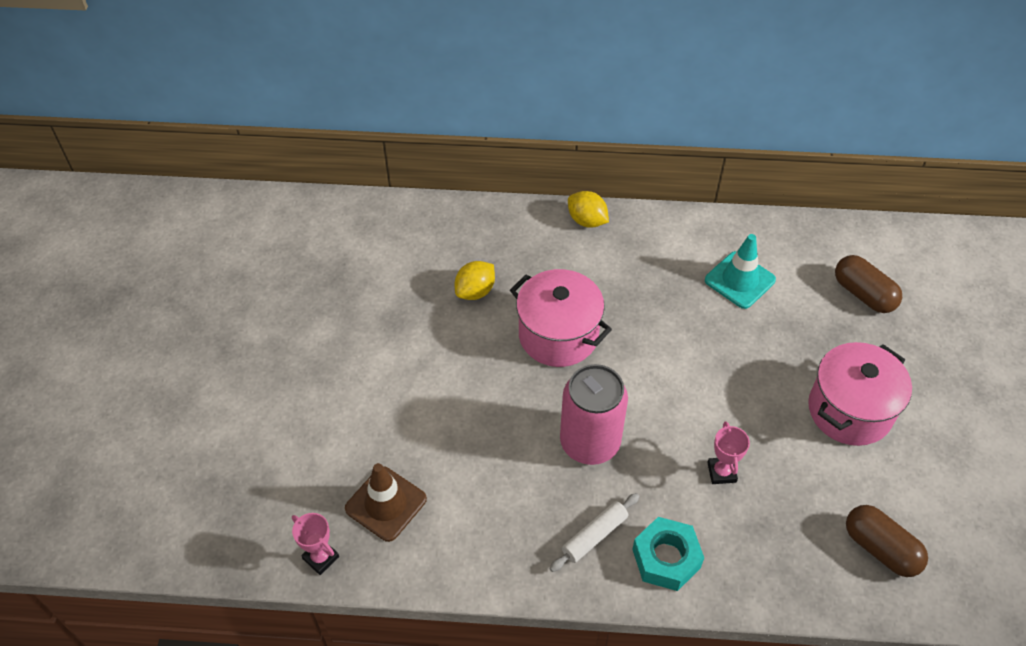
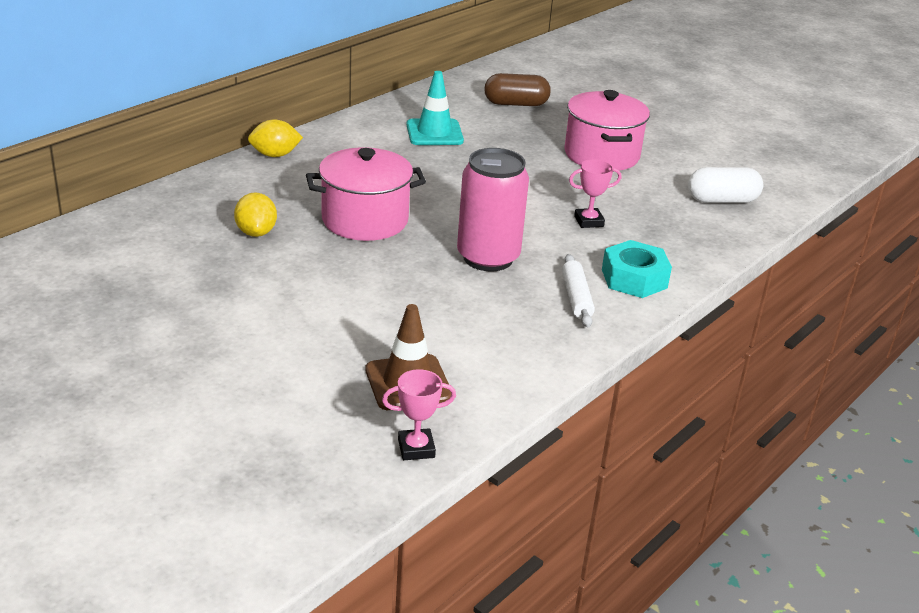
camera: 55 degrees left, 20 degrees down
(721, 472) = (589, 221): pink trophy -> pink trophy turned 45 degrees counterclockwise
(880, 548) = (722, 200): brown capsule -> white capsule

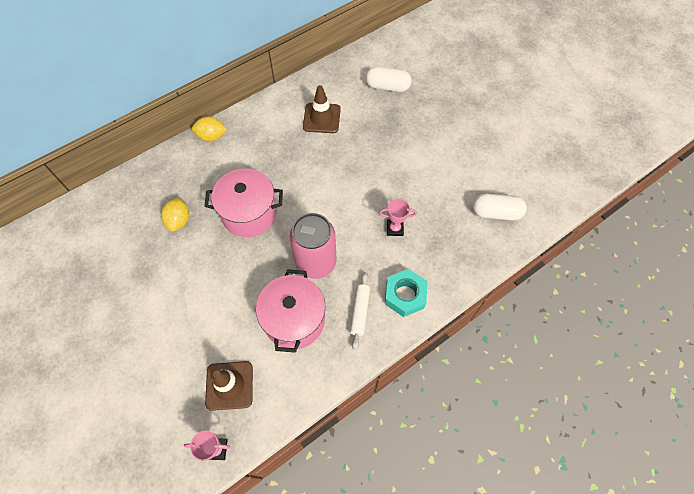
camera: 15 degrees right, 30 degrees up
(434, 133) = (321, 118): turquoise traffic cone -> brown traffic cone
(516, 104) = (387, 87): brown capsule -> white capsule
(601, 155) = (428, 152): pink pot -> pink pot (294, 320)

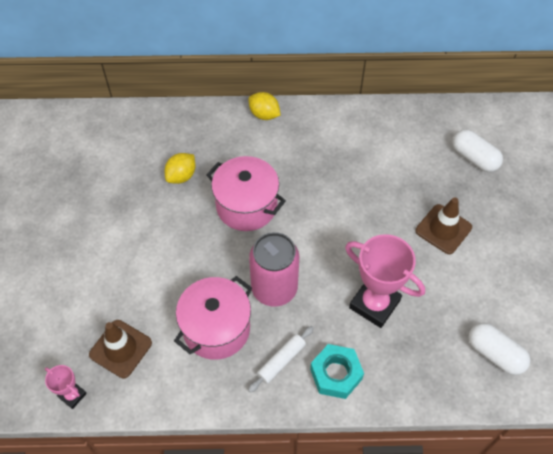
camera: 35 degrees right, 5 degrees down
(321, 118) = (381, 153): brown traffic cone -> brown traffic cone (443, 229)
(395, 228) = (374, 304): pink trophy -> pink trophy, size x2.00

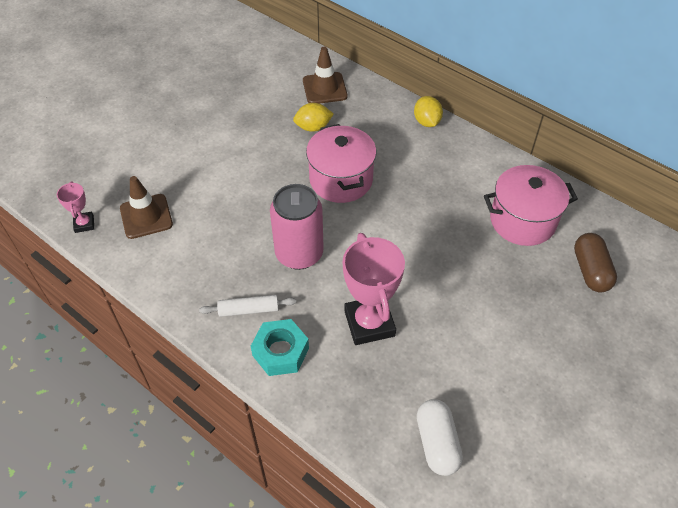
camera: 40 degrees right, 5 degrees down
(216, 329) = (225, 251): pink pot -> pink pot (522, 220)
(443, 229) = (496, 308): brown traffic cone -> brown traffic cone (324, 88)
(474, 158) = (590, 270): white capsule -> brown capsule

